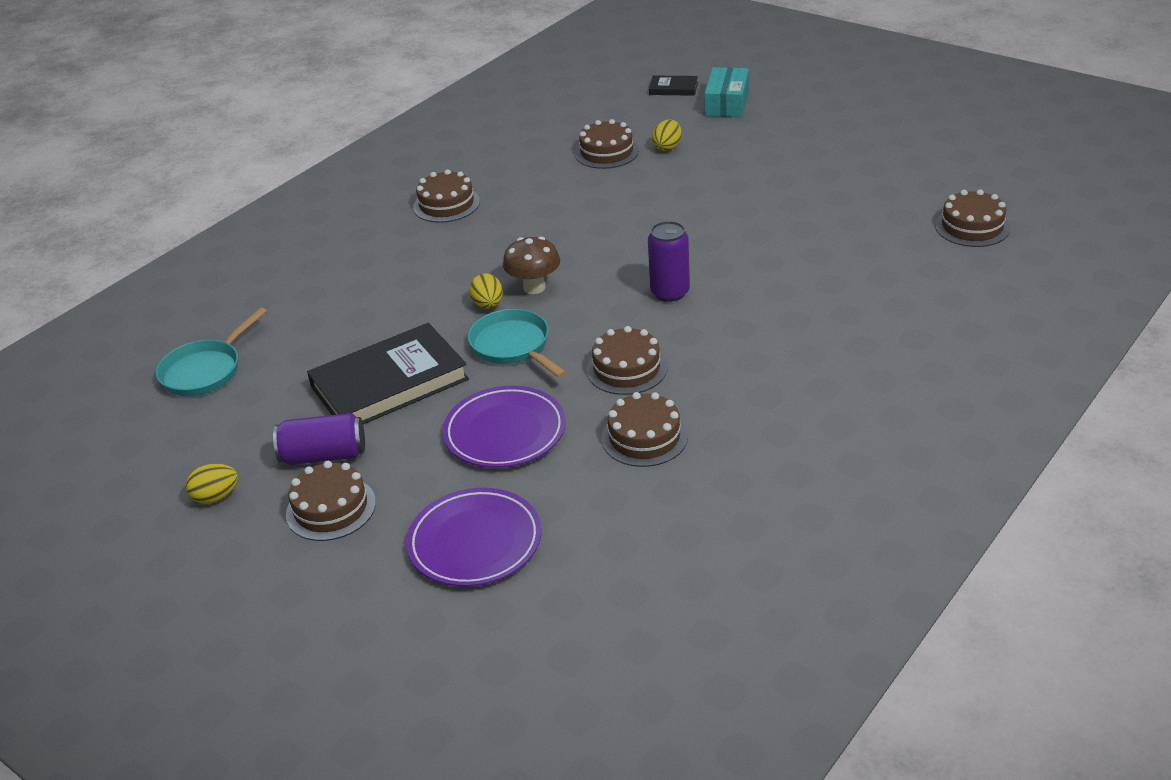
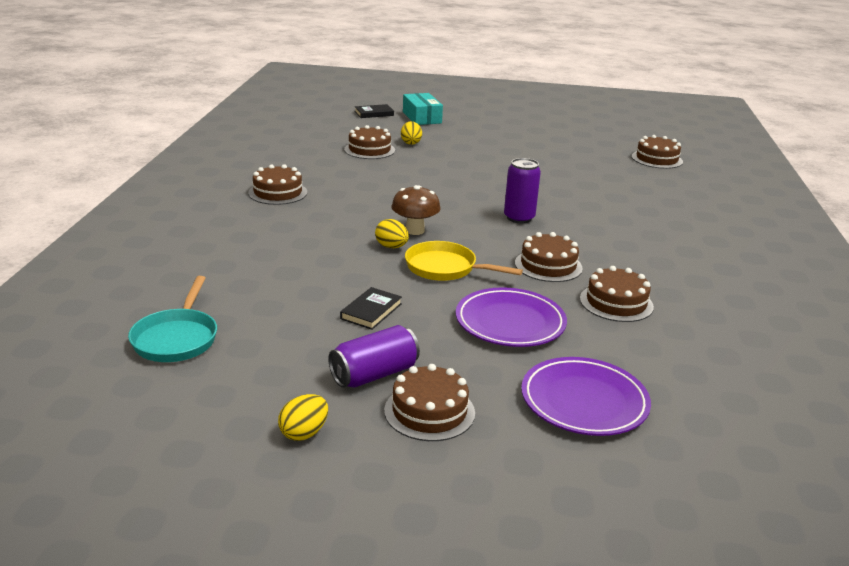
camera: 35 degrees left, 10 degrees down
(389, 383) = (371, 311): black book -> black book, size x0.46
(513, 346) = (445, 268): turquoise pan -> yellow pan

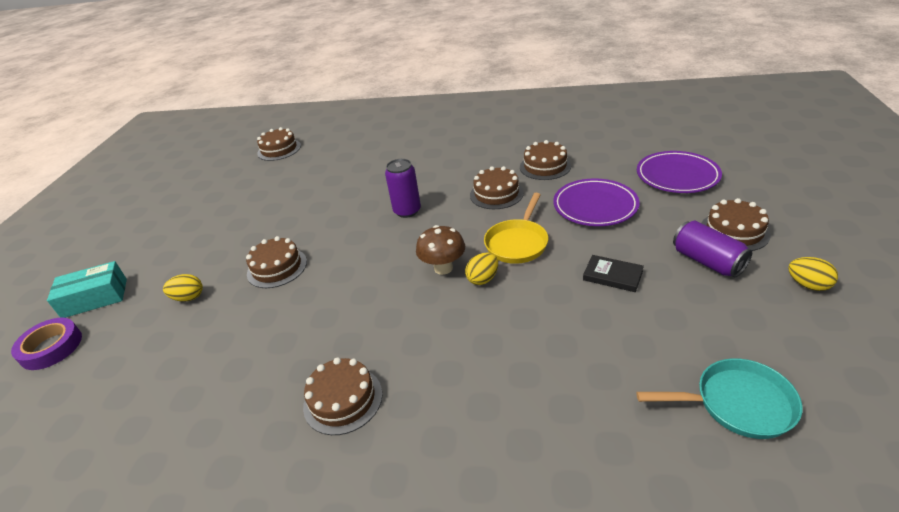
camera: 85 degrees left, 10 degrees up
(369, 150) = (203, 332): brown cake -> brown cake (277, 268)
(374, 113) = (51, 347): black book -> purple tape

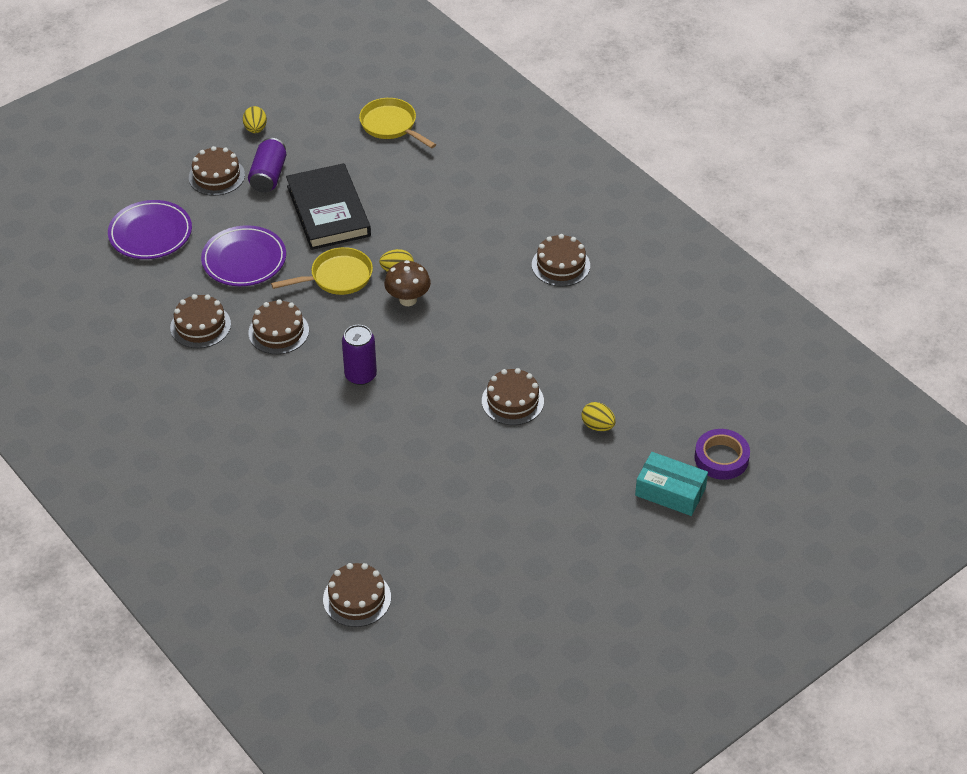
camera: 140 degrees left, 10 degrees up
(612, 276) = (328, 211): black book -> black book, size x2.20
(737, 404) = (391, 125): turquoise pan -> yellow pan

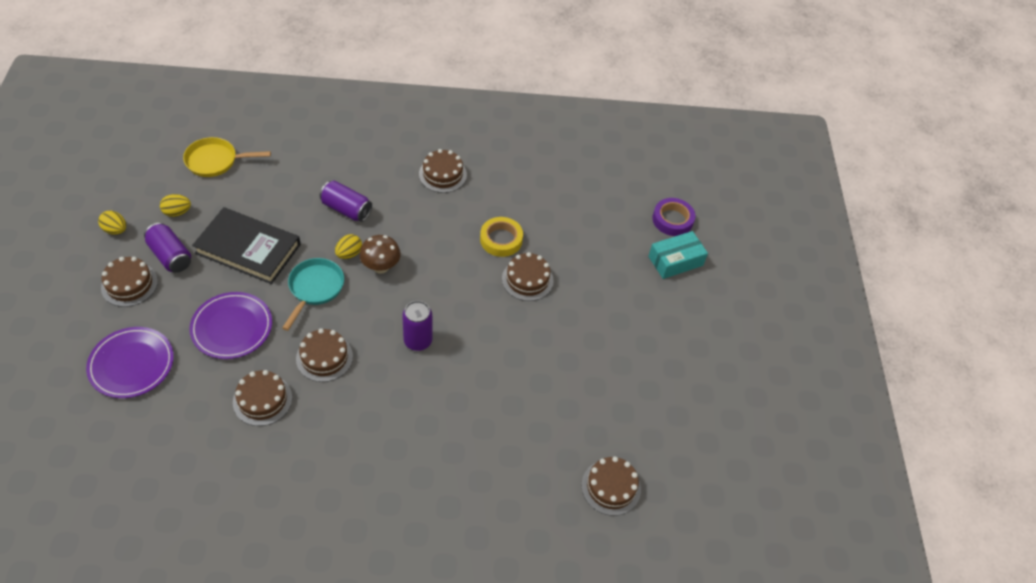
camera: 55 degrees left, 5 degrees up
(337, 277) = (315, 288): yellow pan -> turquoise pan
(441, 235) = (346, 209): none -> purple can
(535, 353) = (501, 240): none -> yellow tape
(597, 426) = (591, 255): yellow egg -> yellow egg (177, 212)

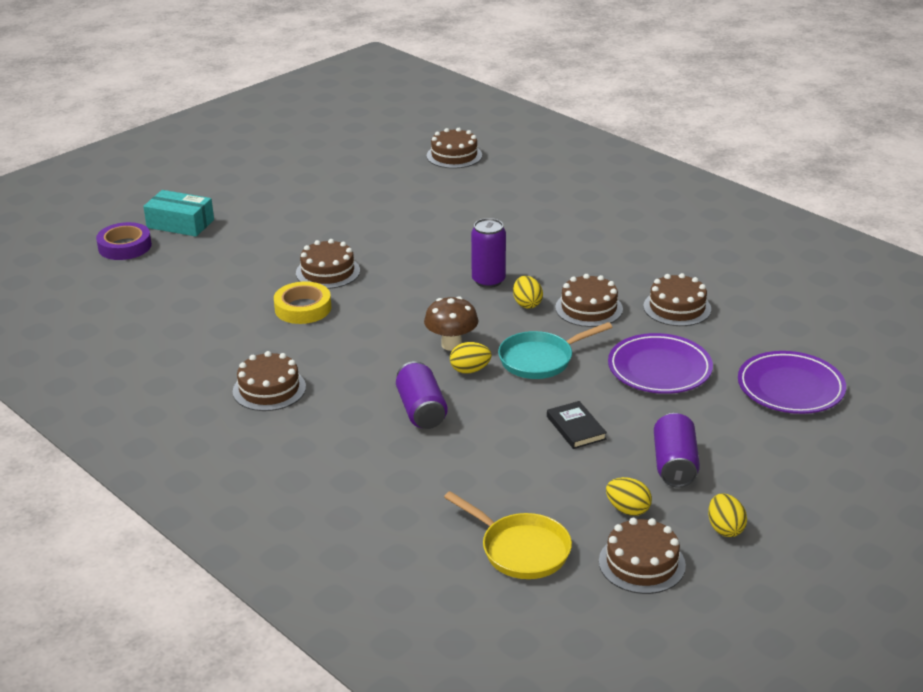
camera: 130 degrees left, 20 degrees down
(129, 284) = (746, 460): brown cake -> brown cake (642, 563)
(248, 249) = (576, 428): black book -> black book, size x0.46
(369, 334) = (527, 304): none -> yellow egg

